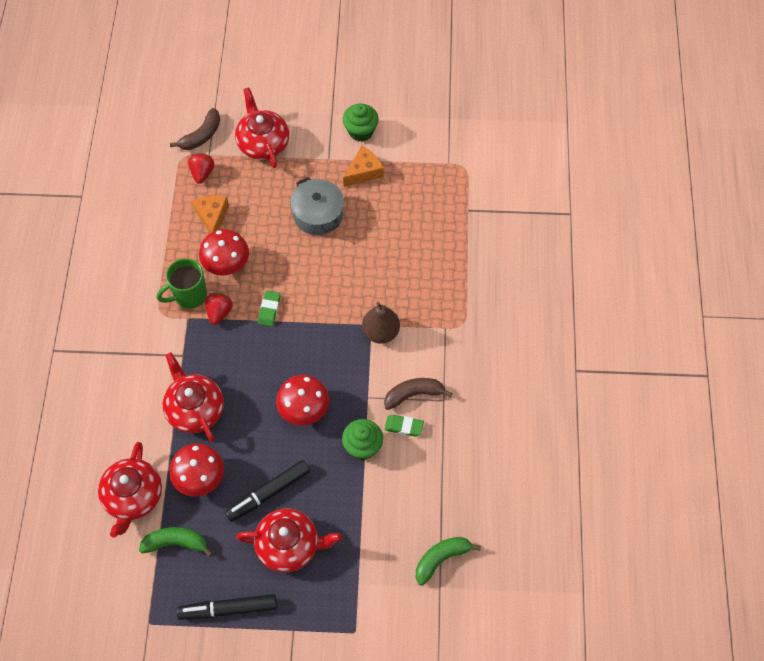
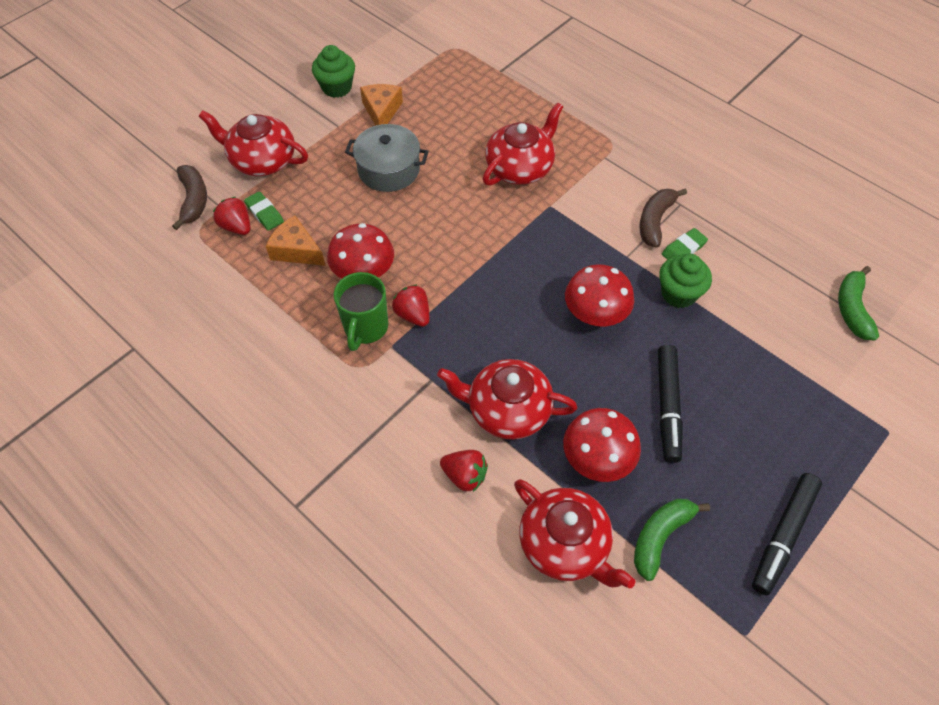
camera: 50 degrees left, 5 degrees down
(135, 417) = (464, 476): none -> red strawberry
(269, 309) = (453, 271): green eraser -> green eraser (264, 213)
(289, 545) = (744, 427): red teapot -> red teapot (520, 167)
(381, 332) = (565, 203): brown pear -> none

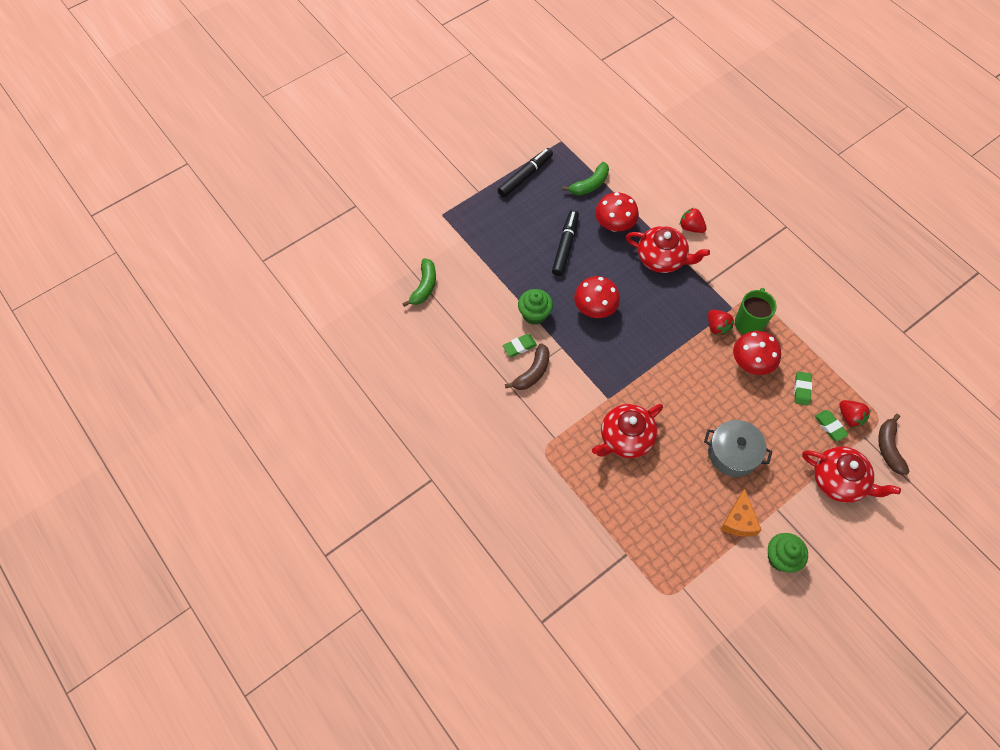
camera: 170 degrees left, 5 degrees up
(296, 250) = (802, 389): orange cheese -> green eraser
(565, 544) = (640, 188): red teapot -> none

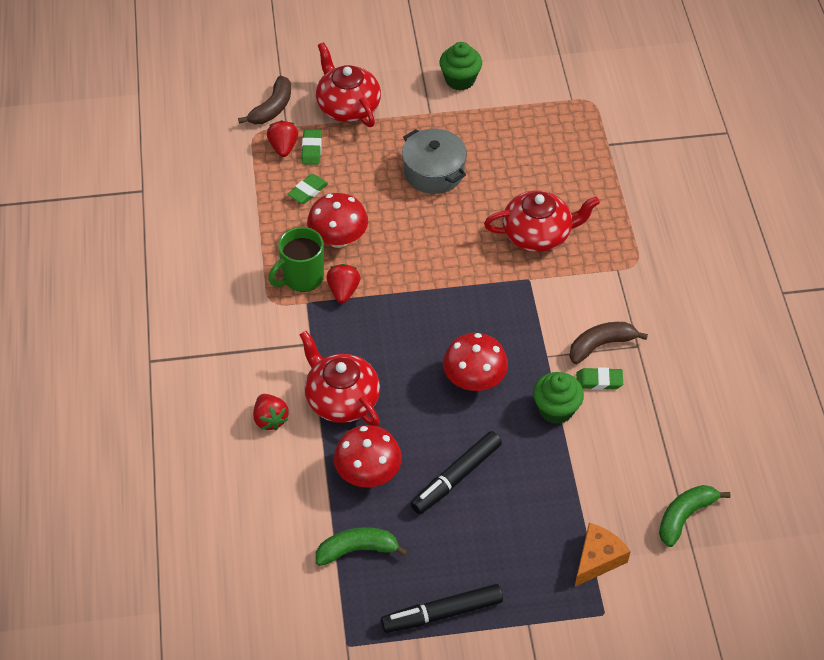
camera: 150 degrees left, 10 degrees down
(739, 520) = (475, 121): orange cheese -> orange cheese (597, 559)

